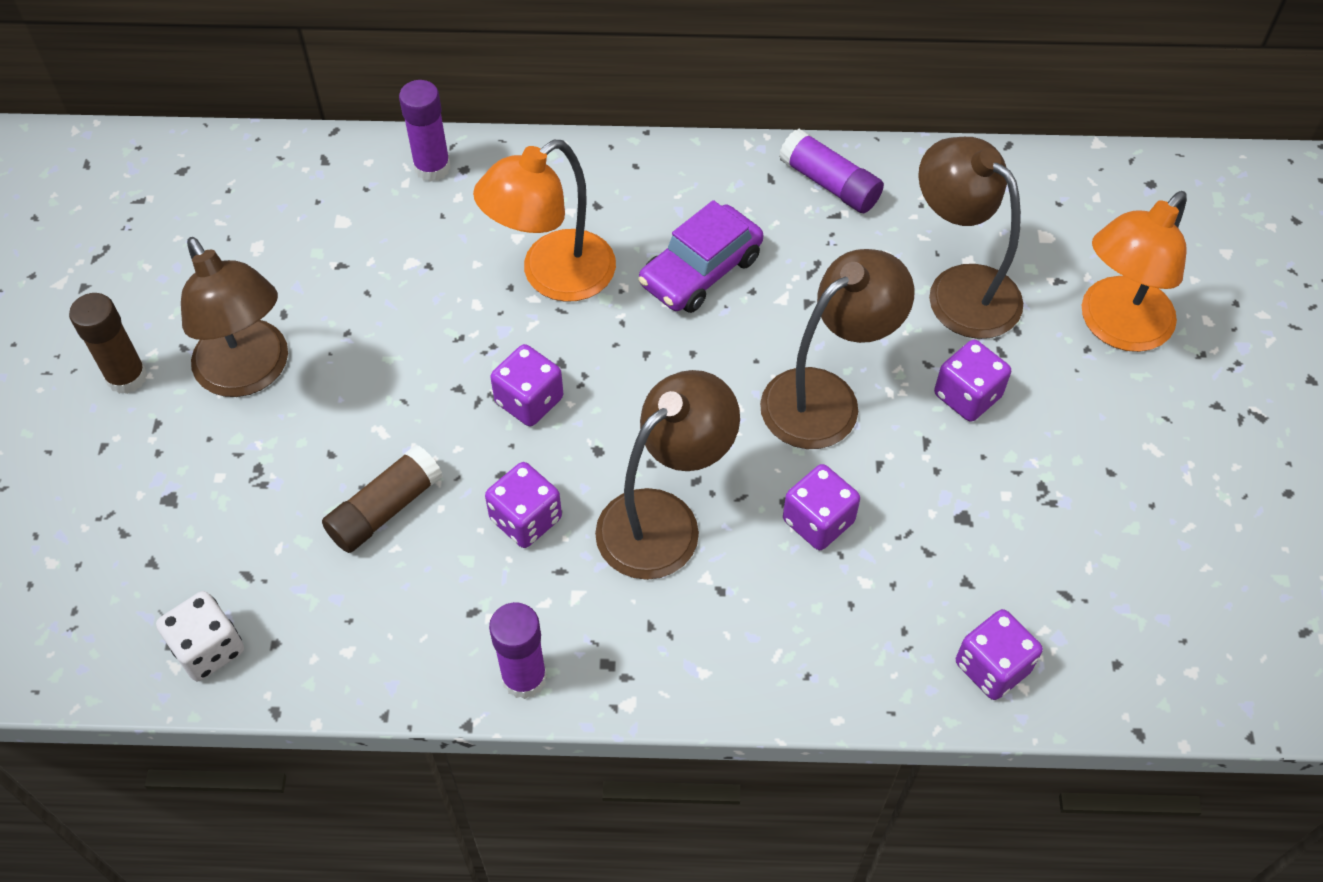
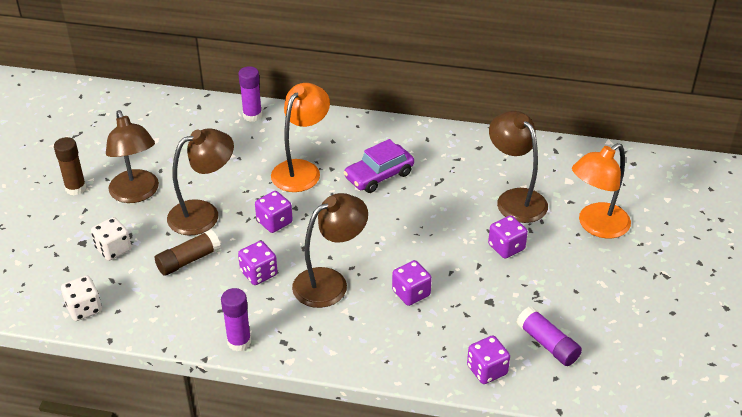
camera: 10 degrees right, 15 degrees down
(234, 505) = (113, 249): none -> white dice
(553, 277) = (301, 169): orange lamp -> orange lamp turned 150 degrees clockwise
(825, 397) = (430, 239): brown lamp -> brown lamp (204, 214)
(829, 184) = (457, 144): purple glue stick -> purple glue stick (547, 344)

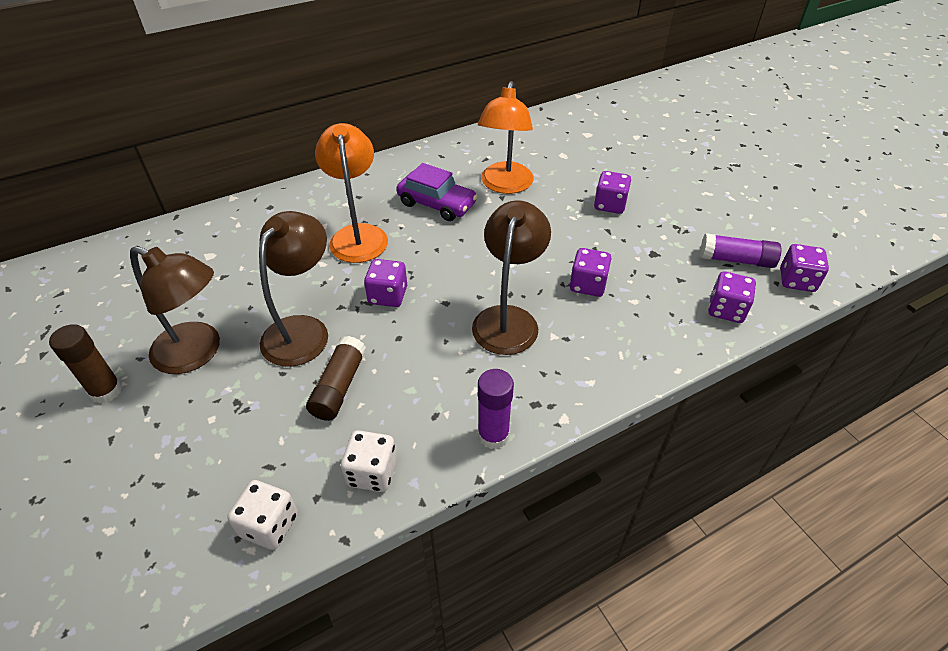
camera: 40 degrees left, 5 degrees up
(113, 249) = (233, 430): white dice -> white dice (372, 472)
(252, 115) = (250, 212): purple glue stick -> none
(259, 273) = (430, 353): purple dice -> purple dice (797, 280)
(379, 175) = (437, 204): purple car -> purple car turned 75 degrees counterclockwise
(515, 199) = (568, 166): brown lamp -> none
(596, 226) = (648, 155): orange lamp -> orange lamp (505, 185)

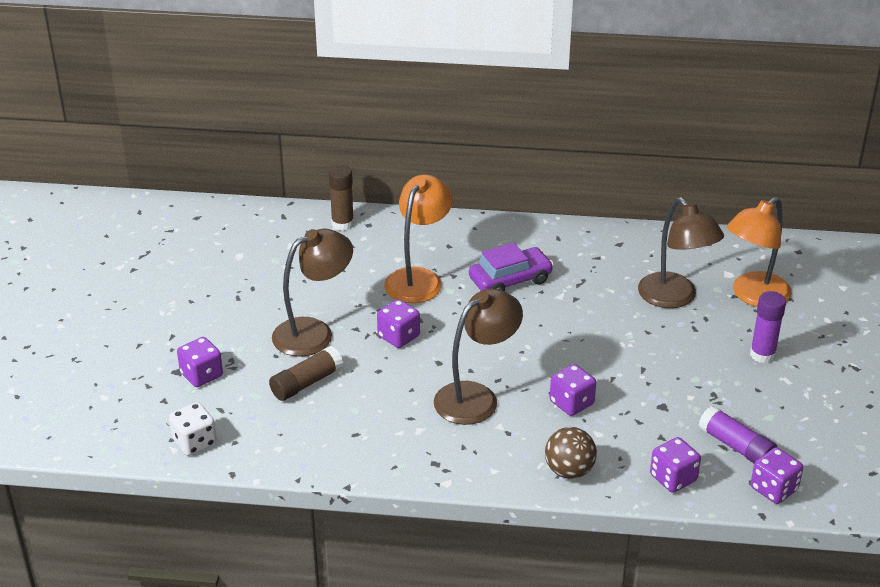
camera: 35 degrees right, 10 degrees down
(106, 391) = (156, 313): brown glue stick -> brown glue stick (342, 224)
(197, 353) = (230, 315): brown lamp -> brown lamp (674, 298)
(372, 472) = (281, 446): white dice -> none
(437, 204) = (510, 280): purple car -> purple car turned 90 degrees counterclockwise
(493, 435) = (384, 466): purple glue stick -> purple glue stick (762, 354)
(505, 185) = (589, 289): orange lamp -> orange lamp (753, 296)
(610, 205) = (671, 348): purple dice -> purple dice (201, 375)
(648, 347) = (569, 471): none -> brown ball

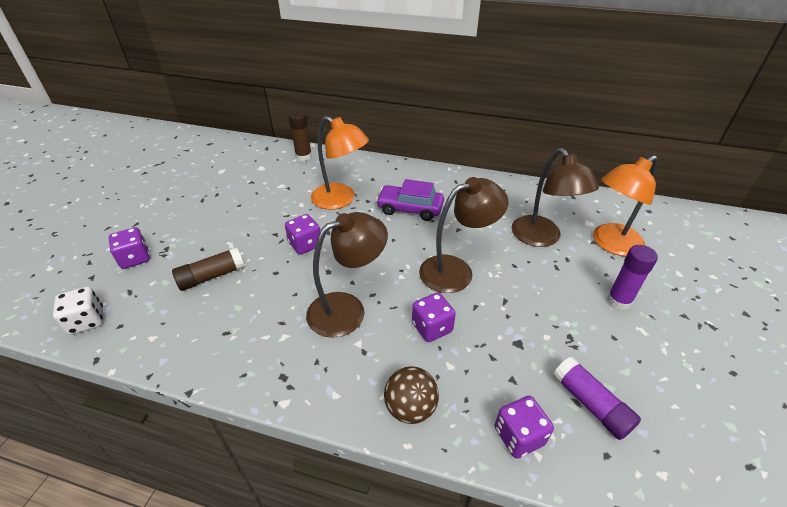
camera: 10 degrees right, 5 degrees up
(314, 332) = (241, 233): brown lamp -> brown lamp (456, 270)
(418, 278) = (340, 200): orange lamp -> orange lamp turned 90 degrees clockwise
(510, 280) = (410, 209): purple car -> purple car turned 150 degrees counterclockwise
(773, 489) = (633, 471): purple dice -> none

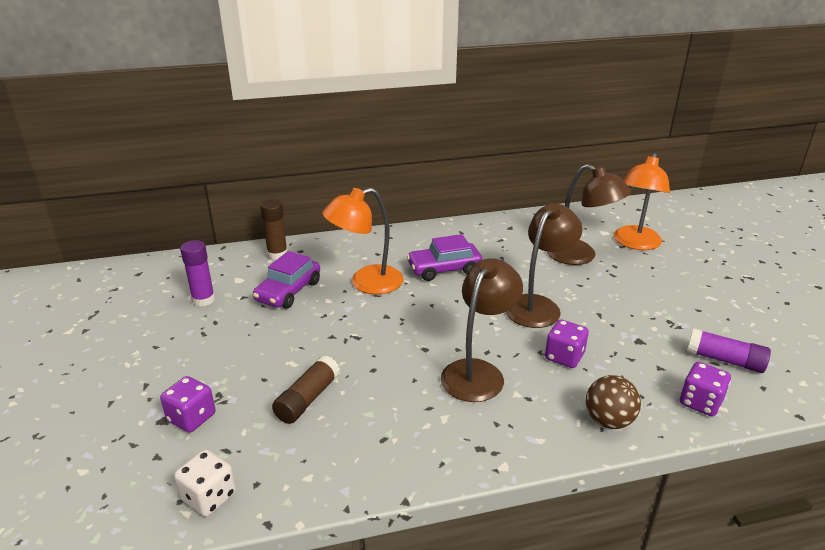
camera: 30 degrees left, 10 degrees down
(282, 188) = (288, 291): none -> purple car
(305, 244) = (375, 334): purple dice -> none
(340, 200) = (366, 283): orange lamp -> orange lamp turned 150 degrees clockwise
(619, 300) = (678, 283): purple glue stick -> purple glue stick (203, 300)

